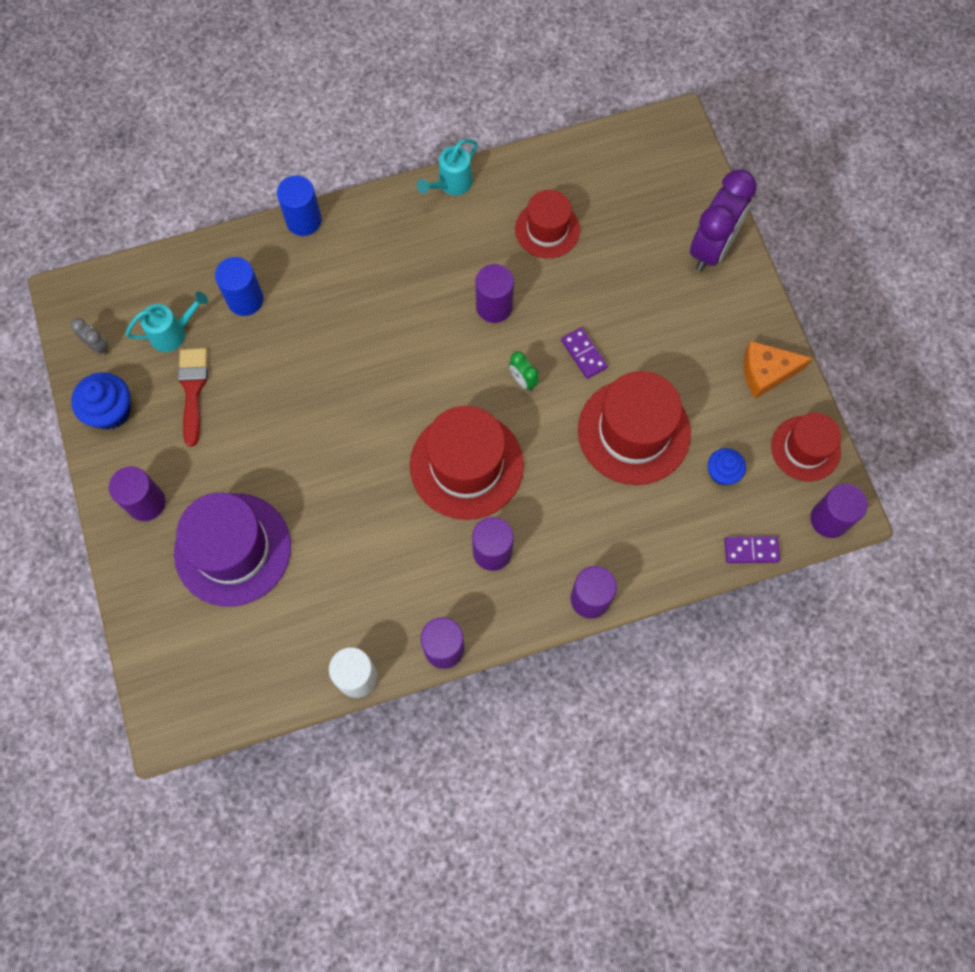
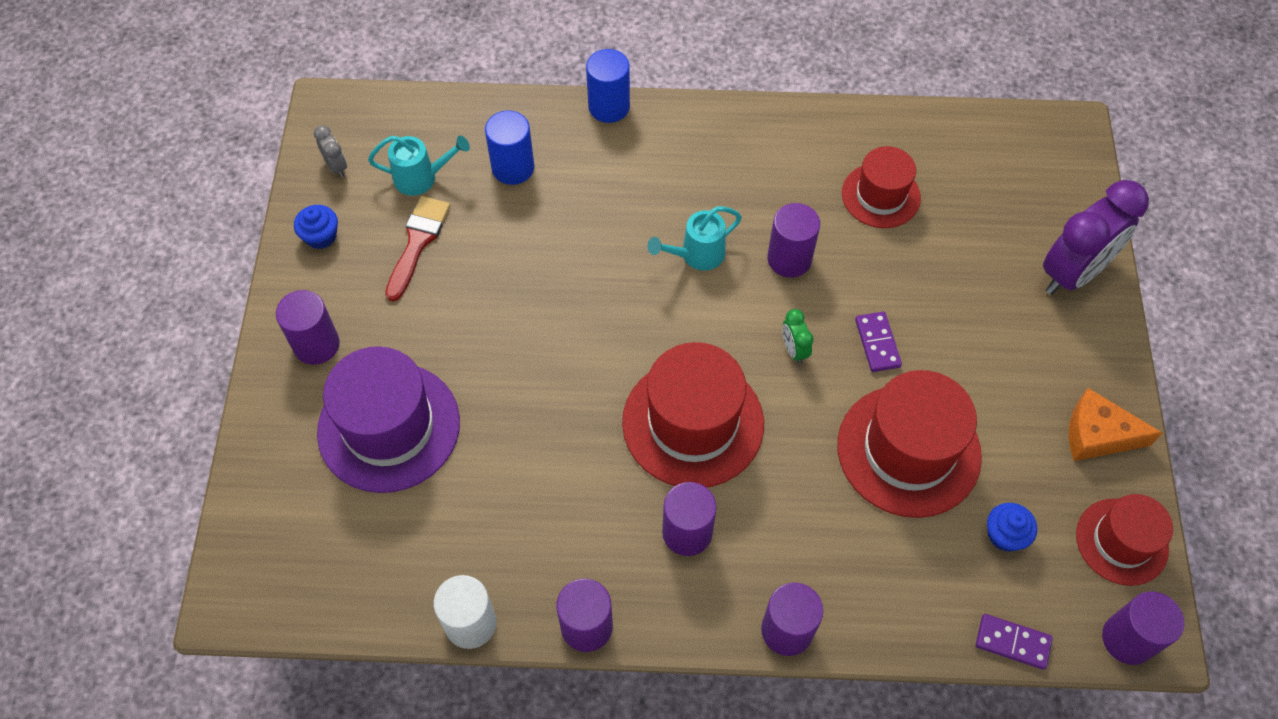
camera: 20 degrees right, 10 degrees down
(110, 411) = (321, 236): blue cupcake -> blue cupcake, size x0.65
(451, 184) = (787, 117): turquoise watering can -> turquoise watering can (697, 255)

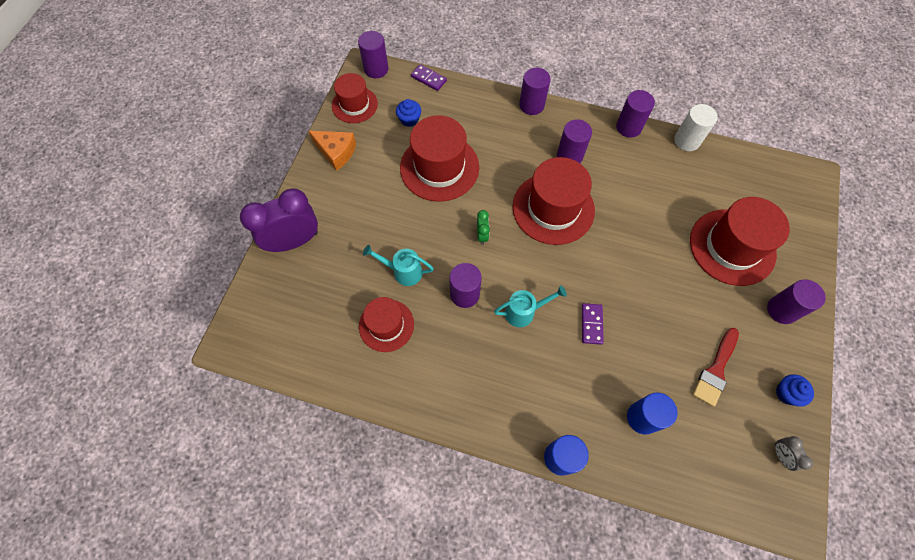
camera: 165 degrees left, 5 degrees up
(389, 427) = (732, 247): purple hat -> red hat
(421, 178) = (713, 426): turquoise watering can -> turquoise watering can (403, 271)
(877, 343) = (431, 227): purple domino -> purple domino (591, 324)

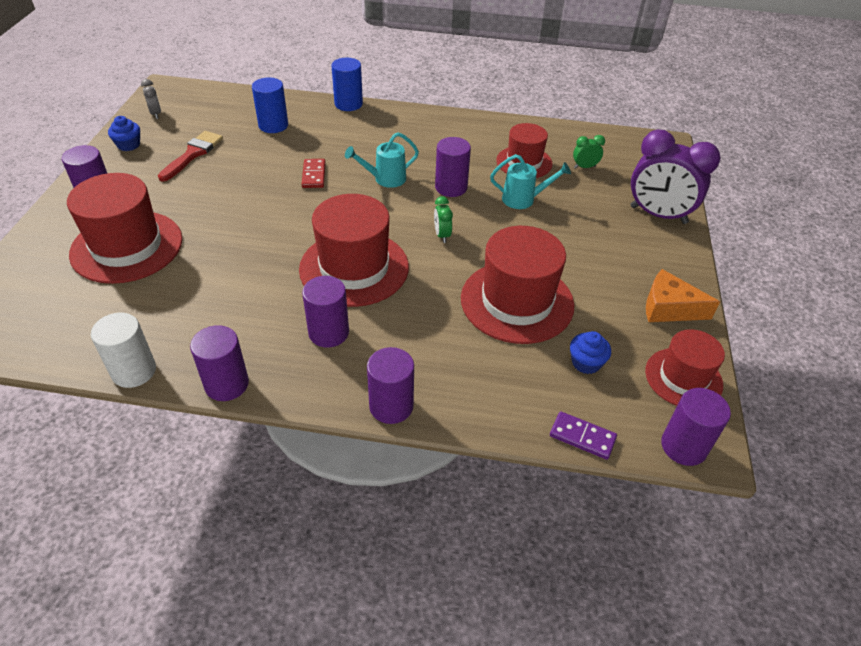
camera: 170 degrees right, 20 degrees down
(294, 241) = (658, 215): purple clock -> purple clock turned 60 degrees clockwise
(329, 312) = (584, 167): none -> green clock
(591, 324) = (314, 175): purple domino -> red domino

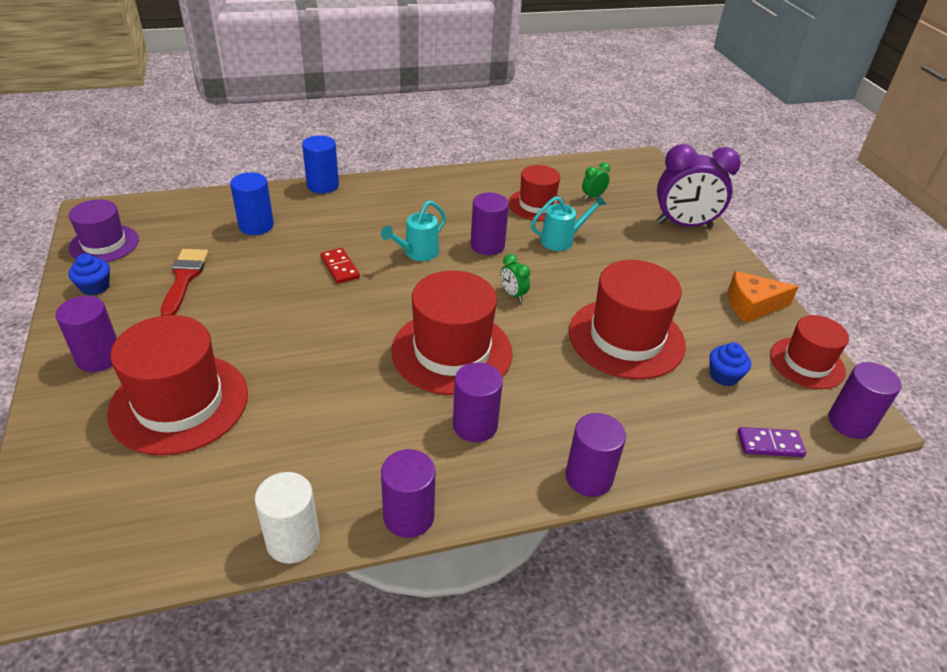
camera: 25 degrees left, 5 degrees down
(156, 114) = (104, 244): grey clock -> purple hat

